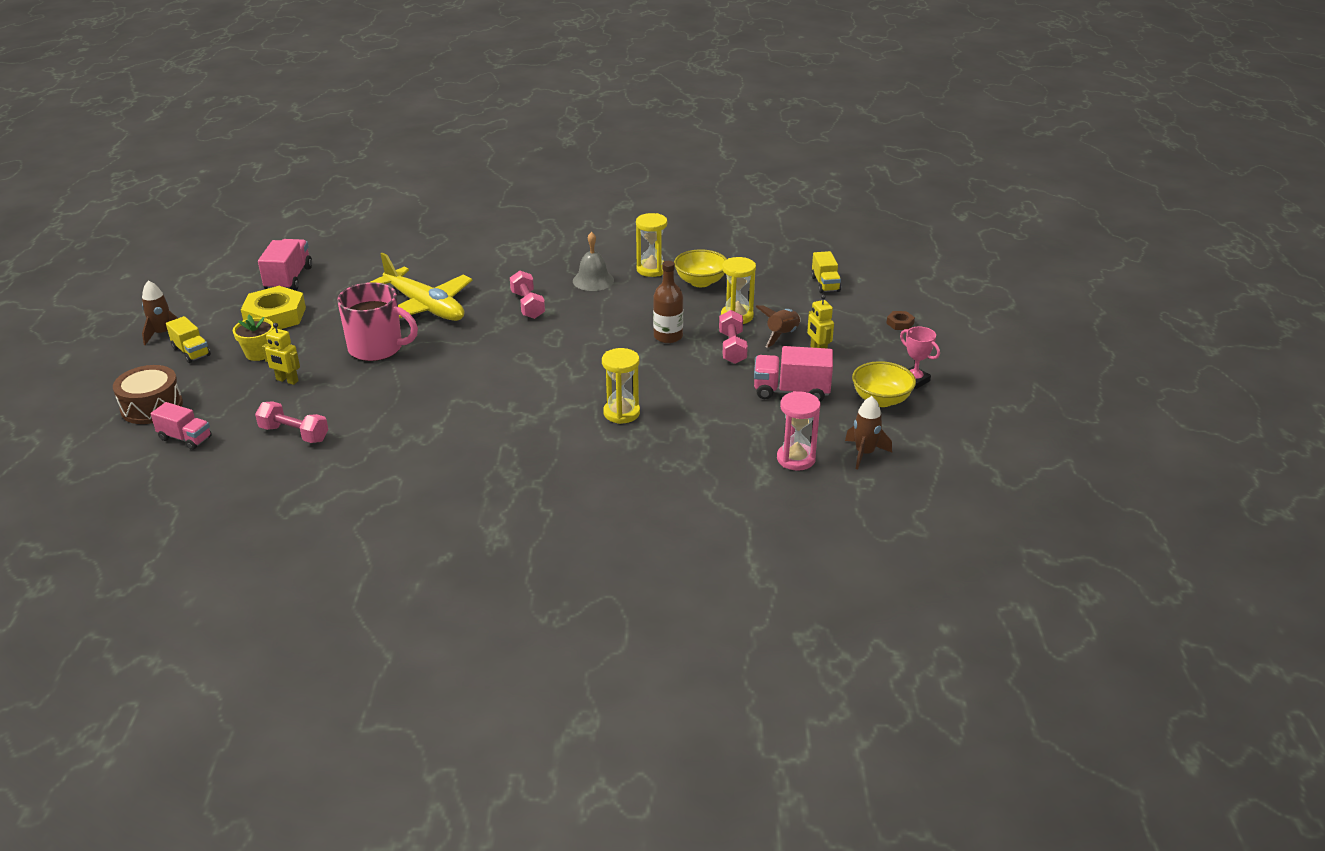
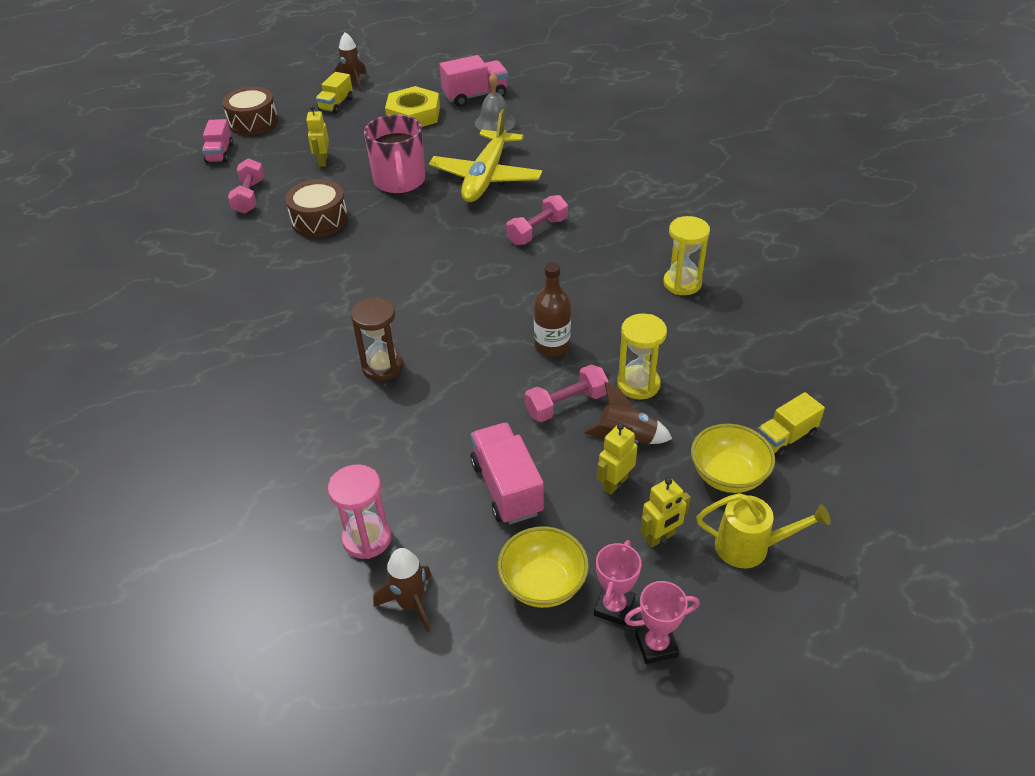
camera: 65 degrees right, 10 degrees up
(259, 353) = (353, 132): yellow flower pot -> none
(385, 402) = (319, 220): none -> brown drum
(593, 280) = (621, 253): grey bell -> grey bell (495, 122)
(621, 413) = (382, 366): yellow hourglass -> brown hourglass
(700, 282) = (690, 329): yellow bowl -> yellow bowl (728, 475)
(872, 349) = (660, 537): none -> yellow robot
(900, 323) = (750, 547): brown nut -> yellow watering can
(949, 375) = (656, 645): none -> pink trophy

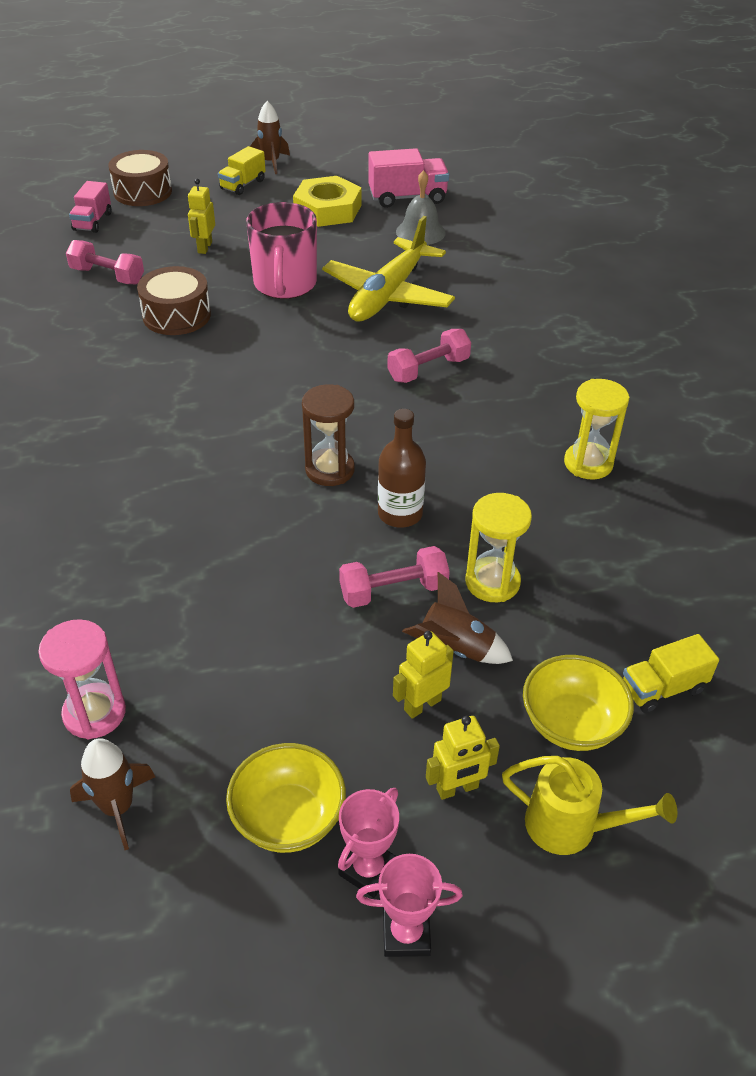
camera: 10 degrees right, 0 degrees up
(249, 197) = (107, 276): pink dumbbell -> pink dumbbell turned 75 degrees counterclockwise
(382, 366) = (188, 502): brown hourglass -> brown hourglass (330, 470)
(506, 488) = (285, 683): pink truck -> none

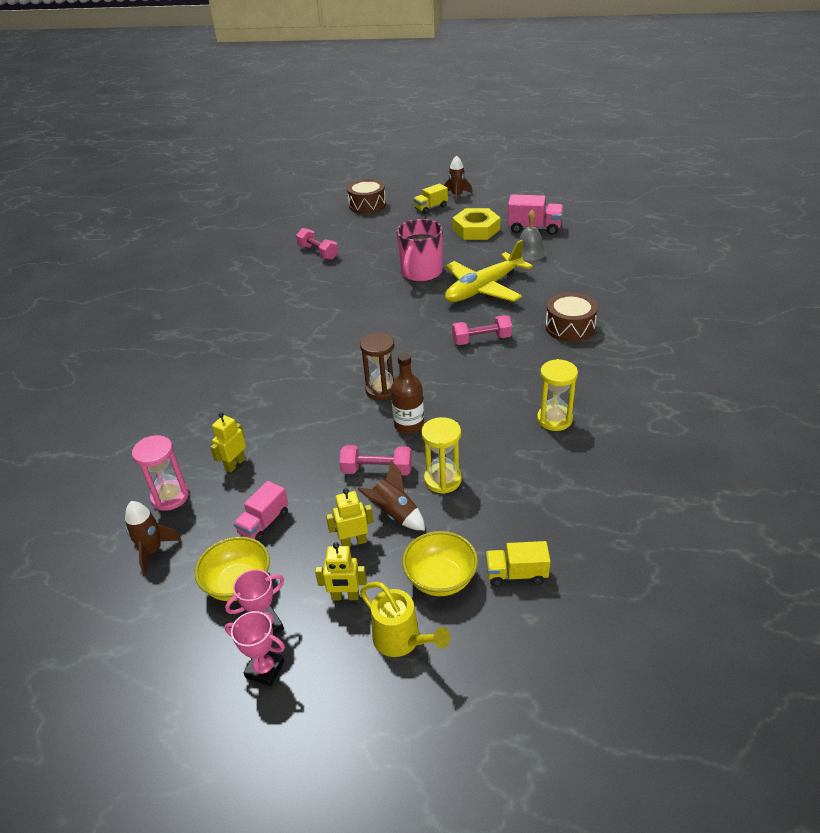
camera: 25 degrees right, 5 degrees down
(92, 222) = (328, 219): pink truck -> pink truck (264, 523)
(176, 315) = (344, 282): brown drum -> brown drum (570, 327)
(204, 247) = (385, 243): yellow robot -> yellow robot (235, 464)

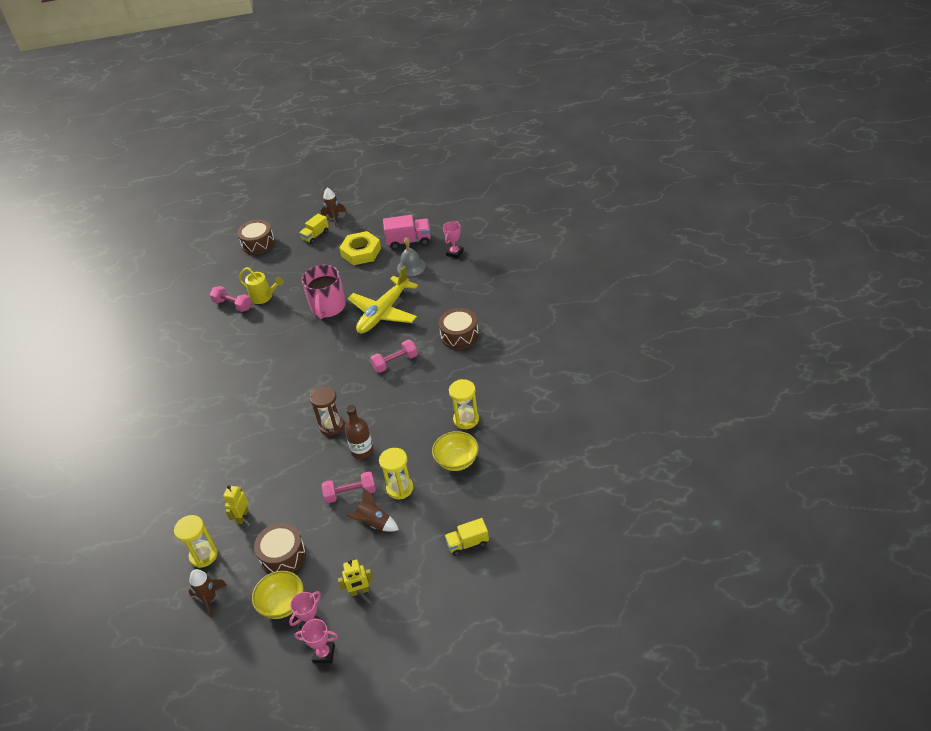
camera: 15 degrees left, 5 degrees up
(170, 497) = (203, 555): pink hourglass -> yellow hourglass
(264, 523) = (283, 556): pink truck -> brown drum
(353, 542) = (352, 551): yellow robot -> none
(402, 641) = (406, 609): yellow watering can -> yellow watering can (264, 297)
(440, 579) = (419, 561): yellow bowl -> yellow bowl (457, 461)
(585, 247) = (454, 253): none -> pink trophy

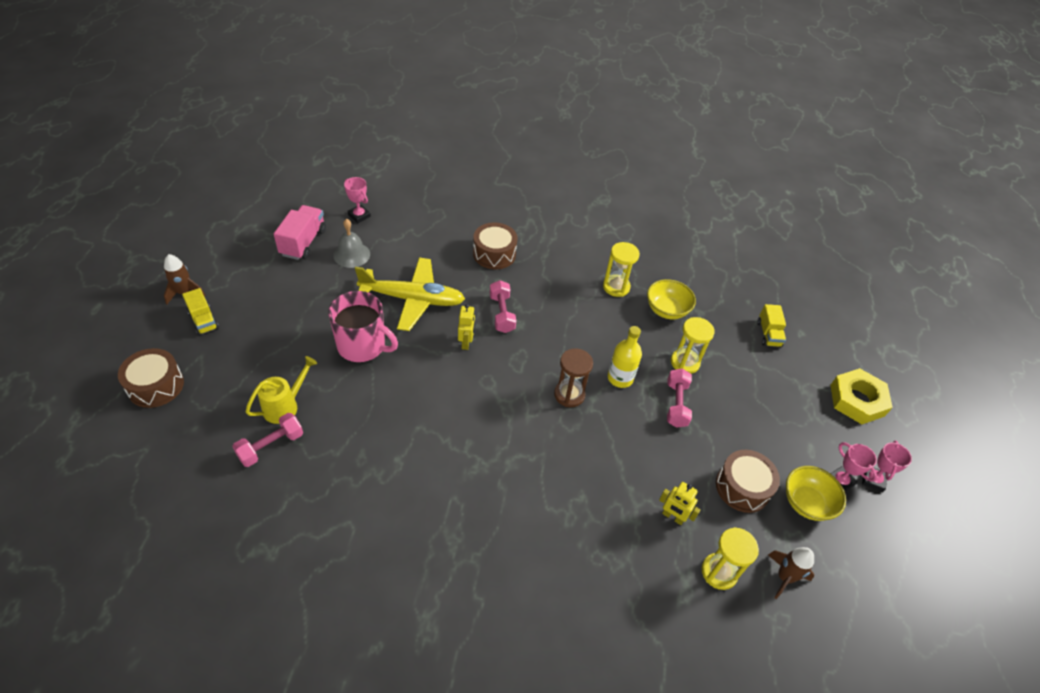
camera: 80 degrees left, 5 degrees up
(359, 591) = (804, 430): yellow robot -> yellow robot (466, 342)
(361, 252) = (283, 287): yellow nut -> yellow nut (857, 400)
(362, 451) = (620, 378): brown bottle -> yellow bottle
(374, 523) = (723, 395): brown rocket -> none
(384, 312) = (412, 299): yellow plane -> yellow plane turned 45 degrees counterclockwise

